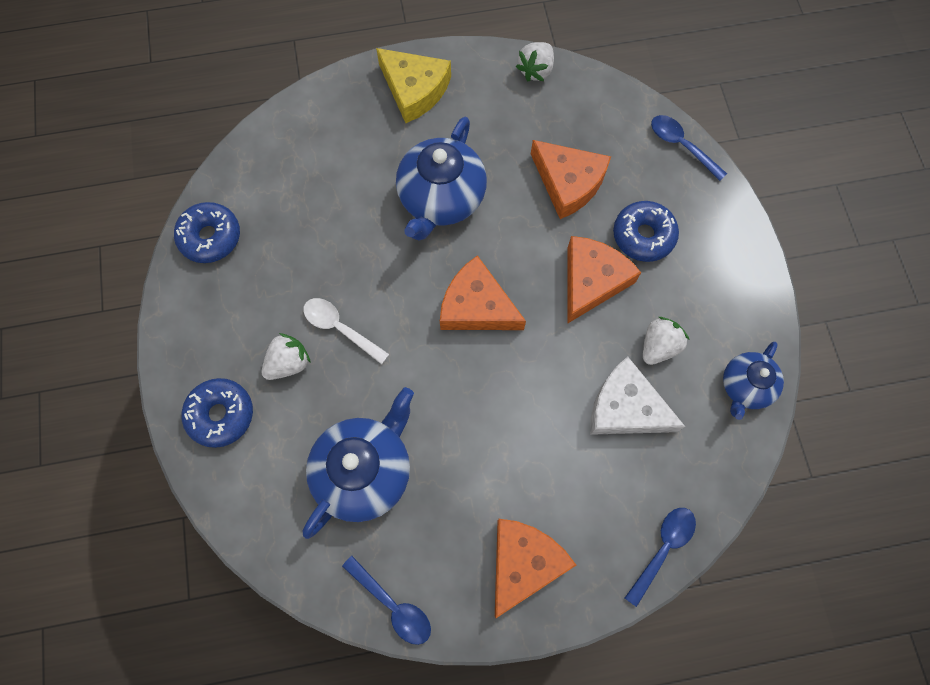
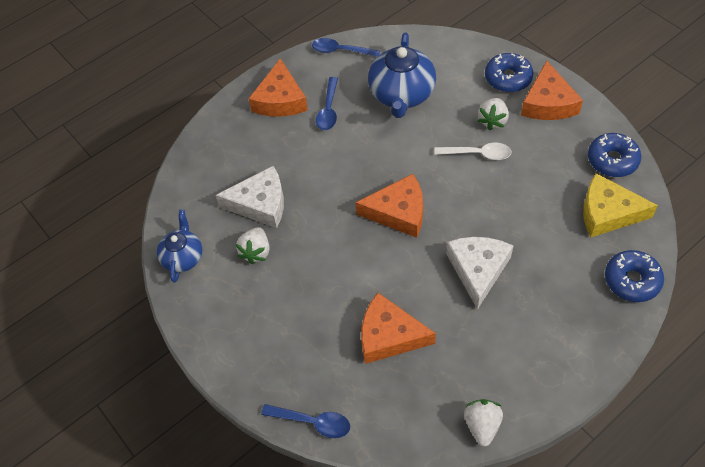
camera: 155 degrees right, 15 degrees down
(414, 89) = (569, 347): yellow cheese -> yellow cheese (608, 213)
(441, 199) = (478, 270): blue teapot -> white cheese
(591, 281) = (327, 271): orange cheese -> orange cheese (548, 103)
(643, 236) = (306, 325): blue donut -> blue donut (632, 280)
(662, 548) = (201, 144): blue spoon -> blue spoon (328, 110)

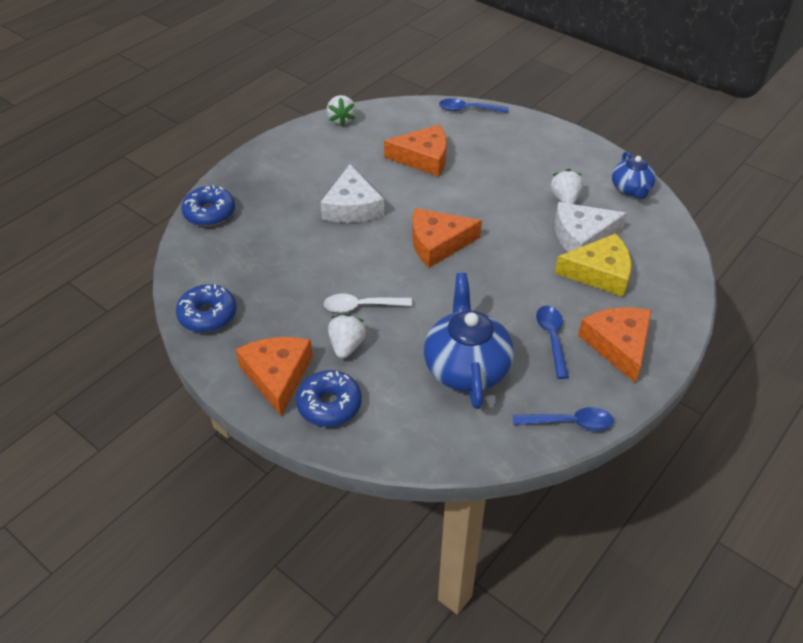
camera: 165 degrees right, 10 degrees down
(608, 213) = (222, 264): yellow cheese -> yellow cheese (599, 273)

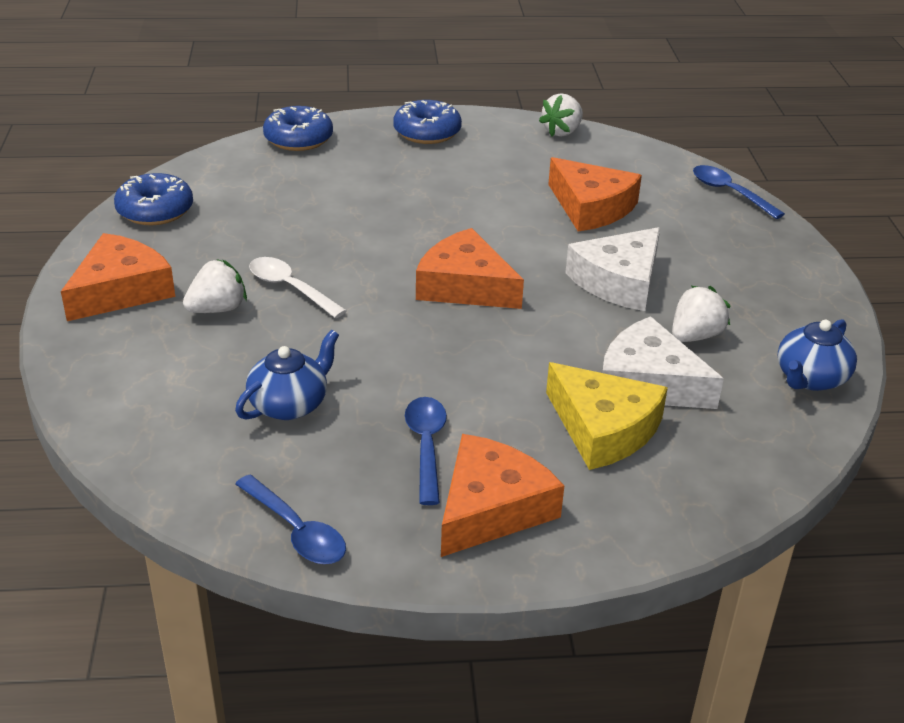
camera: 45 degrees right, 10 degrees down
(329, 405) = (117, 342): blue donut -> blue donut (427, 132)
(352, 207) = (436, 206): white cheese -> white cheese (619, 281)
(466, 367) = (290, 404): blue teapot -> blue teapot, size x0.60
(552, 338) = (426, 446): blue spoon -> blue spoon turned 45 degrees counterclockwise

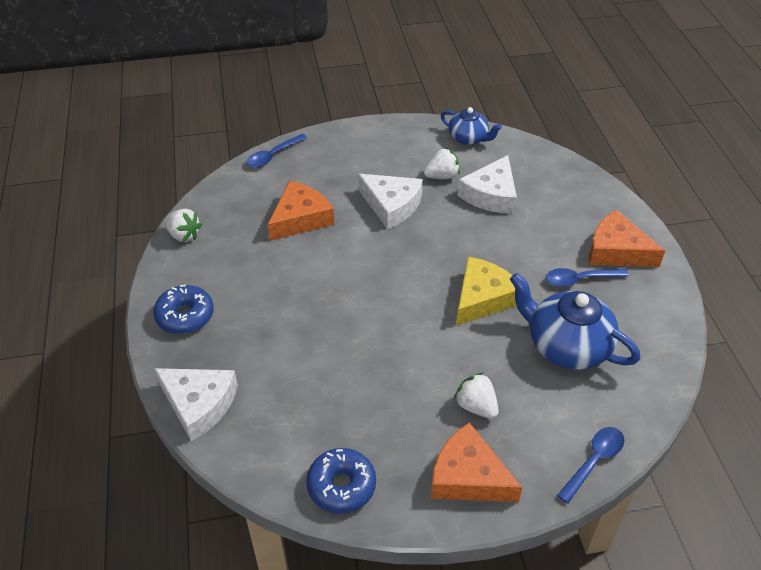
camera: 95 degrees left, 10 degrees up
(290, 288) = (439, 368): white spoon -> none
(290, 404) = (566, 346): blue teapot -> blue teapot, size x1.68
(297, 531) = (669, 325): blue spoon -> blue spoon (594, 461)
(298, 139) = (199, 404): blue donut -> white cheese
(465, 286) = (414, 275): orange cheese -> none
(603, 428) = (537, 211): yellow cheese -> yellow cheese (483, 298)
(695, 336) = (442, 176): white strawberry -> white strawberry turned 120 degrees clockwise

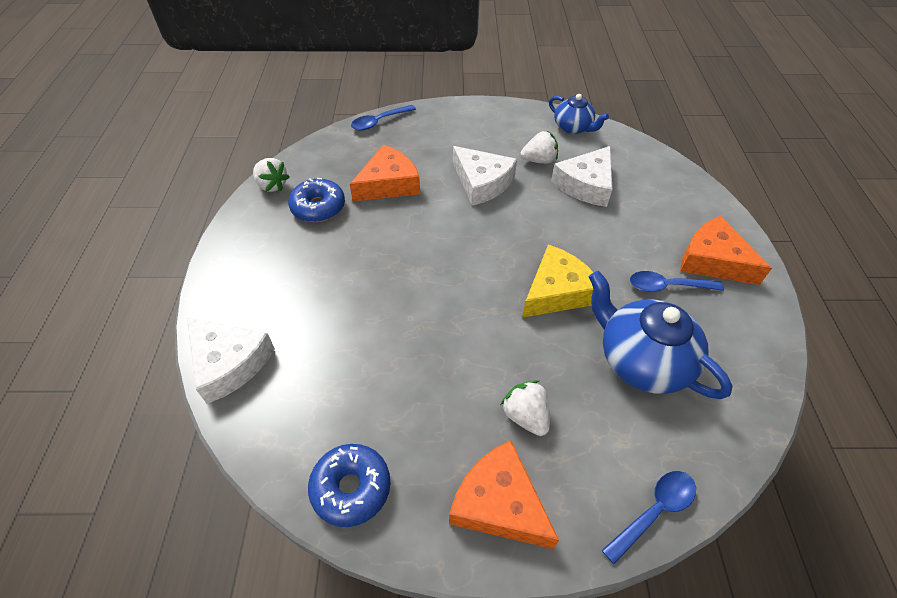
camera: 10 degrees right, 5 degrees up
(185, 316) = (246, 265): blue donut -> blue donut (318, 207)

